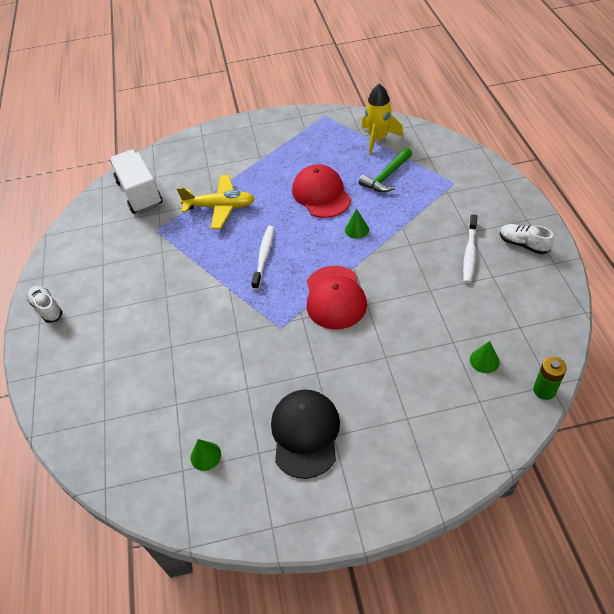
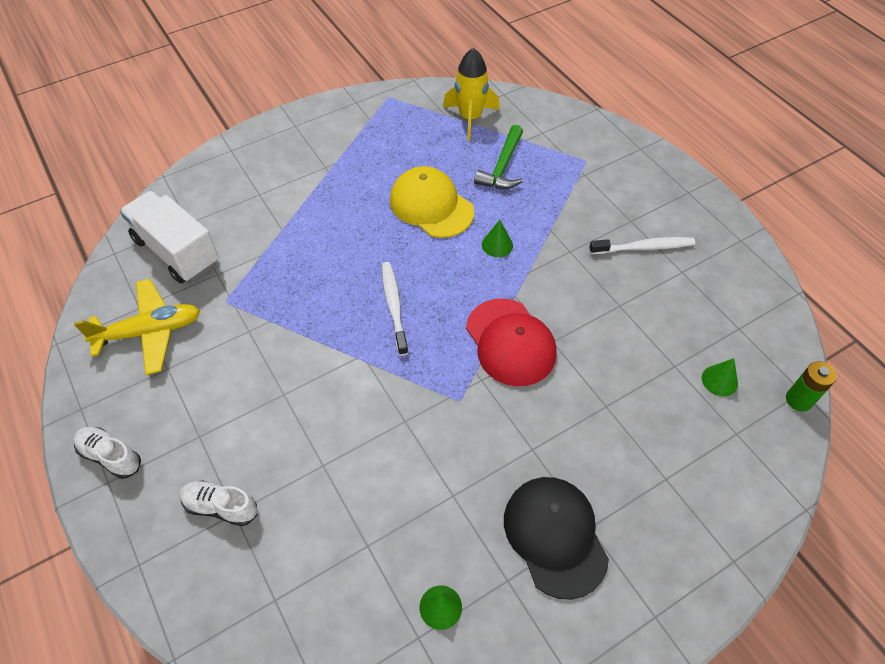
camera: 25 degrees left, 5 degrees up
(220, 207) = (303, 249): yellow plane -> yellow plane (150, 332)
(321, 194) = (431, 206): red cap -> yellow cap
(470, 253) = (644, 247): white toothbrush -> white toothbrush turned 90 degrees counterclockwise
(523, 244) = (698, 224): white shoe -> white shoe (221, 507)

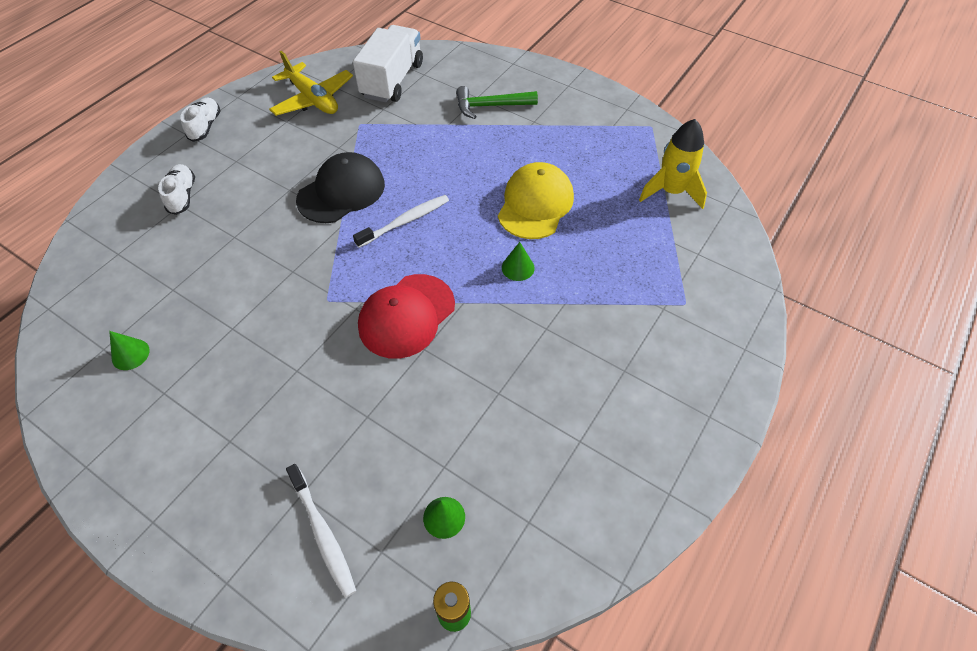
camera: 65 degrees right, 0 degrees up
(502, 167) = (623, 238): green hammer -> green hammer (490, 106)
(555, 536) = (213, 415): black cap -> black cap (341, 192)
(644, 247) = (592, 393): white toothbrush -> white toothbrush (323, 533)

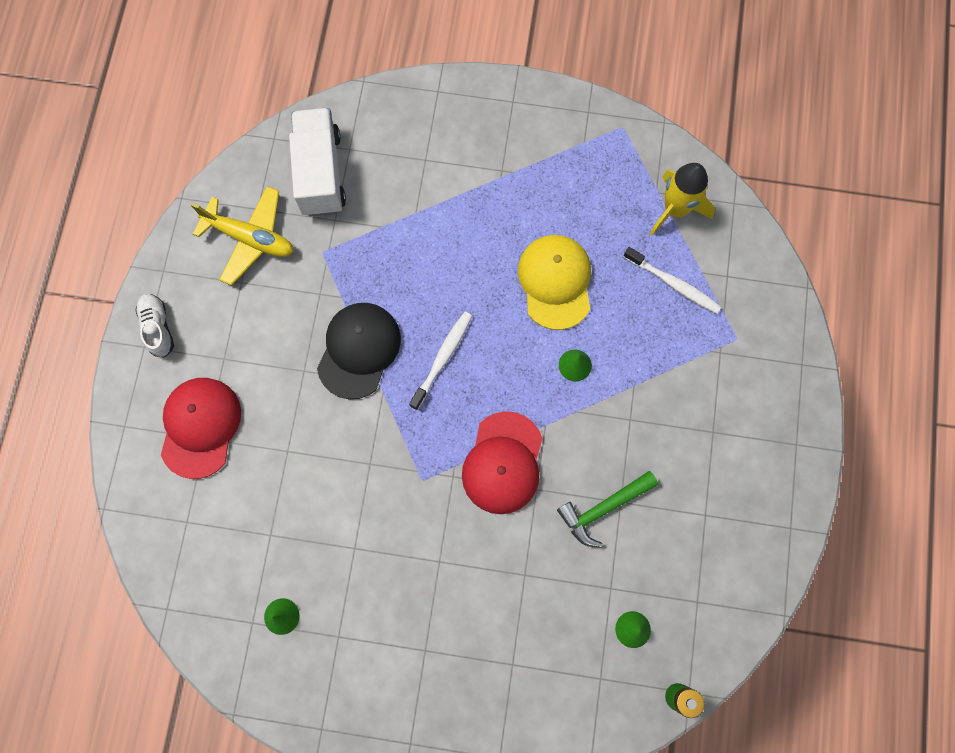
camera: 25 degrees left, 20 degrees up
(182, 196) = (200, 427): white shoe -> red cap
(323, 533) = (548, 687): white toothbrush -> white toothbrush (673, 284)
(490, 106) = (446, 167): green hammer -> green hammer (603, 508)

